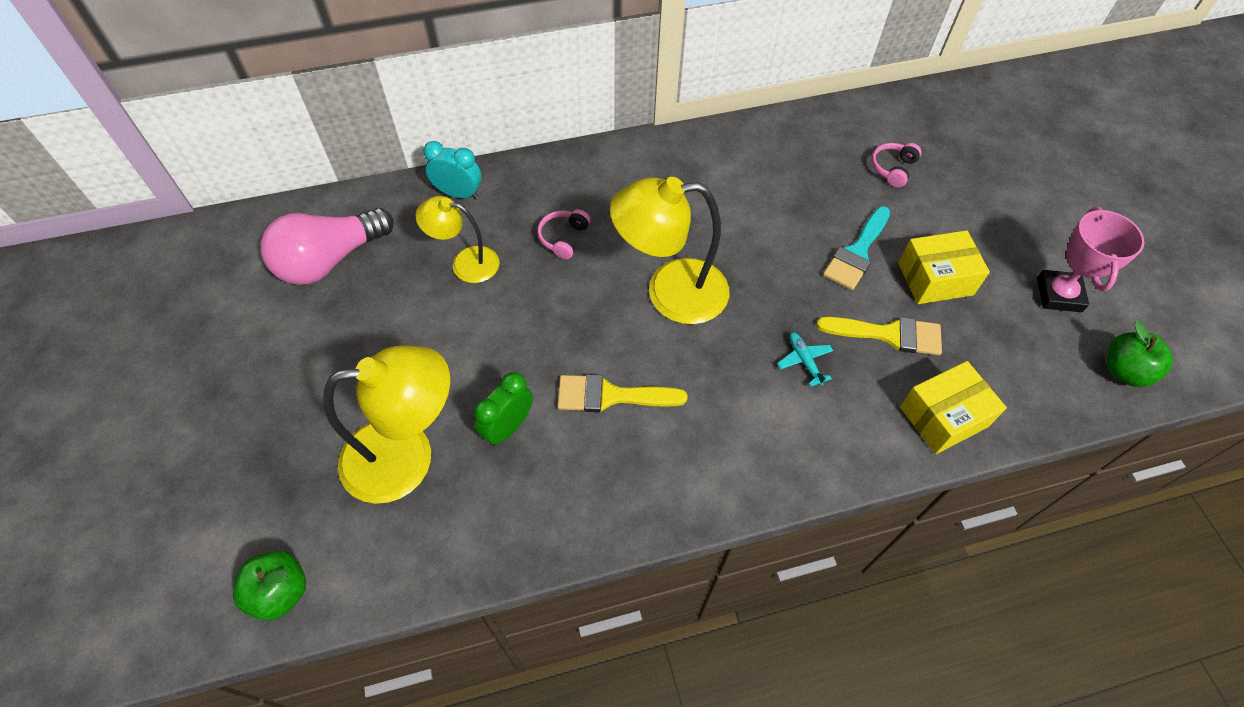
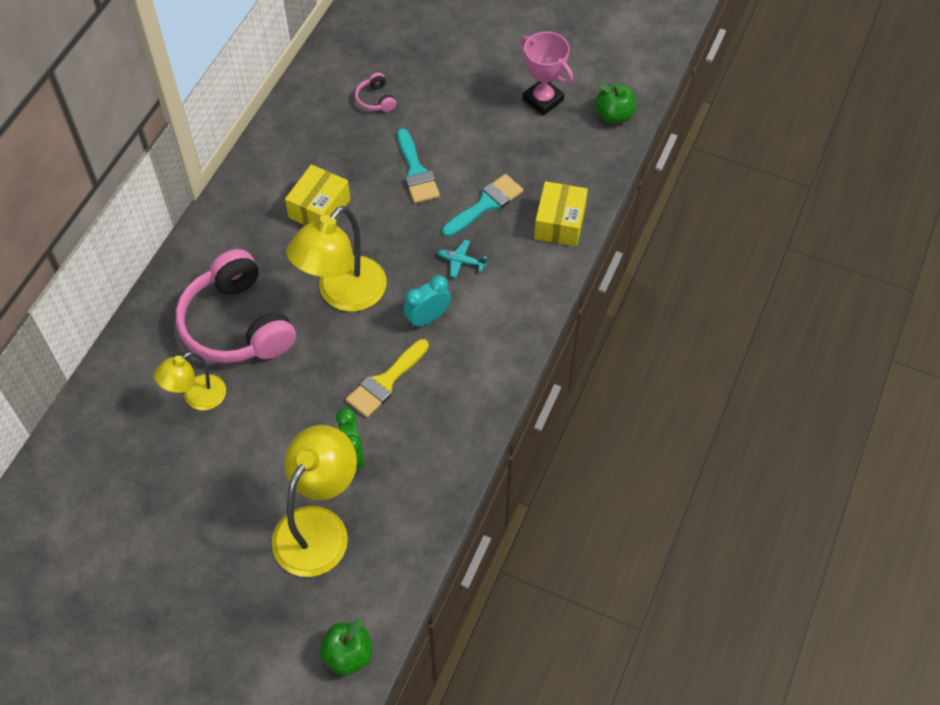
camera: 50 degrees left, 0 degrees up
(330, 260) = (105, 483): pink light bulb -> none
(458, 193) = (128, 363): turquoise clock -> turquoise clock (427, 318)
(563, 238) = (237, 324): pink headphones -> pink headphones, size x2.48
(888, 334) = (486, 204): yellow brush -> turquoise brush
(935, 279) = (473, 149): yellow box -> yellow box (319, 209)

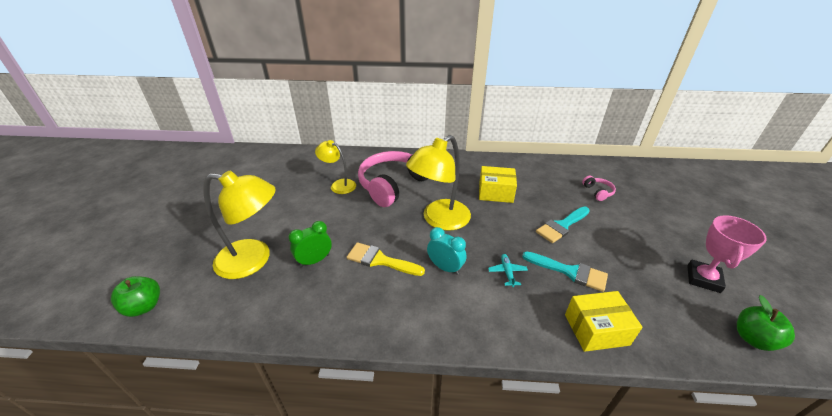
camera: 70 degrees right, 20 degrees down
(343, 294) = (439, 220): yellow lamp -> yellow lamp turned 60 degrees counterclockwise
(375, 99) = (597, 192): pink headphones -> pink headphones turned 120 degrees clockwise

